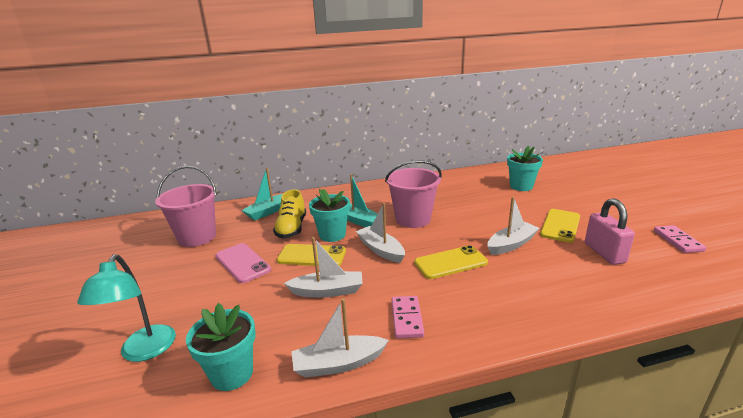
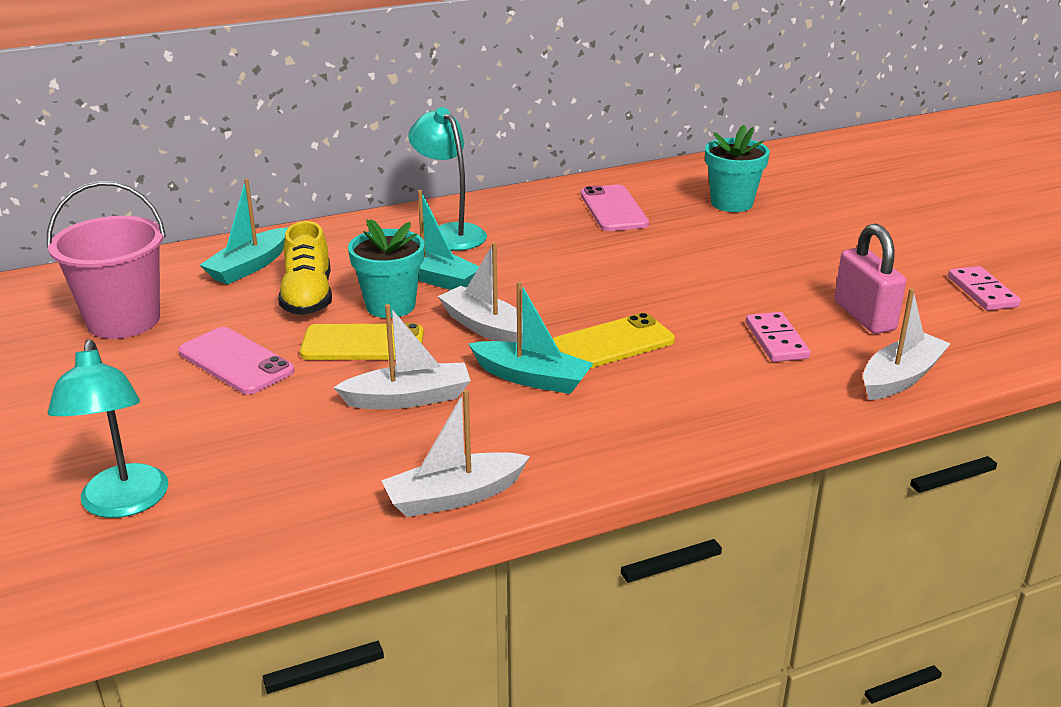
camera: 10 degrees left, 5 degrees up
(232, 373) = (288, 521): turquoise flower pot -> none
(372, 198) = (450, 233): none -> turquoise lamp
(401, 282) = (532, 378): none -> turquoise boat
(406, 318) = (550, 430): pink domino -> pink domino (776, 340)
(413, 219) = (536, 271): pink bucket -> none
(457, 188) = (613, 209): none -> pink phone
(511, 244) = (713, 309): white boat -> white boat (900, 377)
(560, 225) = (797, 274): yellow phone -> none

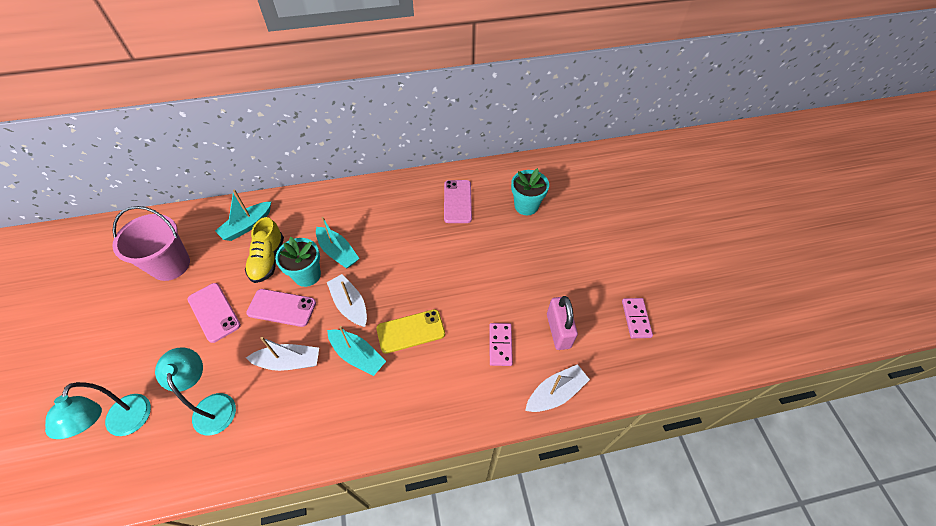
camera: 10 degrees right, 25 degrees up
(362, 344) = (282, 308): yellow phone -> pink phone
(450, 233) = (361, 211): turquoise lamp -> turquoise lamp (213, 405)
(454, 496) = (283, 452): white boat -> none

